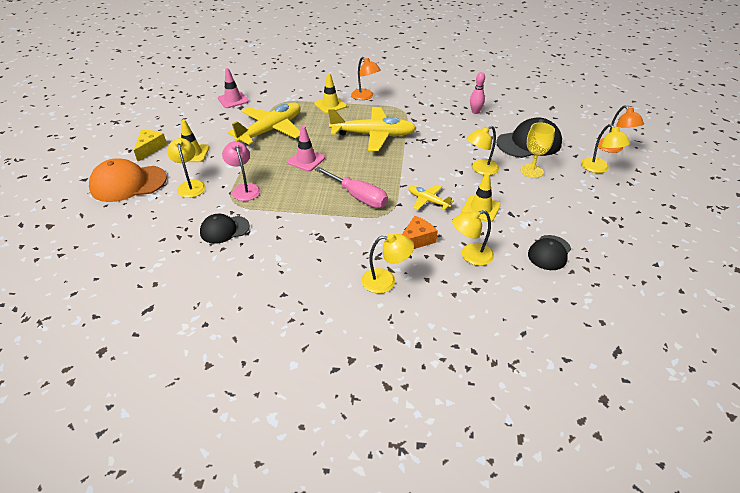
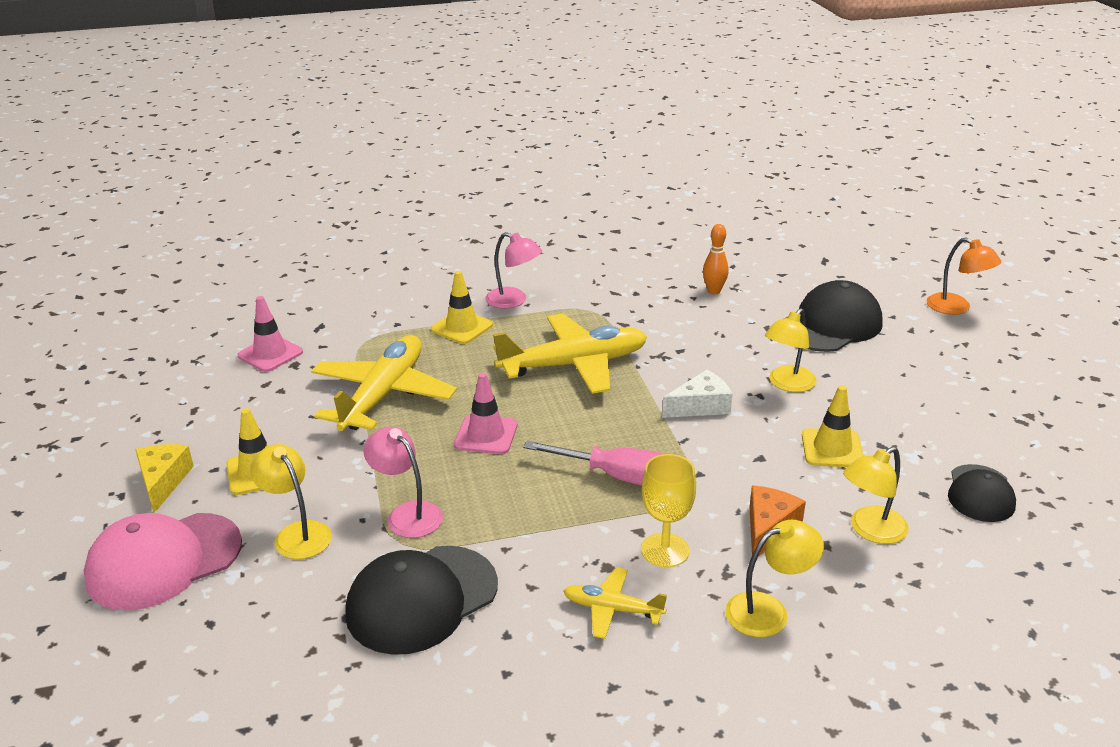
camera: 20 degrees left, 10 degrees down
(128, 183) = (164, 561): orange cap -> pink cap
(224, 229) = (422, 599): black cap -> black cap, size x1.65
(365, 97) = (514, 301): orange lamp -> pink lamp
(424, 170) = (700, 406): none -> white cheese
(428, 201) = (741, 456): yellow plane -> yellow plane (612, 609)
(475, 112) = (714, 291): pink bowling pin -> orange bowling pin
(532, 171) = (865, 369): yellow goblet -> yellow goblet (665, 550)
(598, 169) = (957, 343): yellow lamp -> none

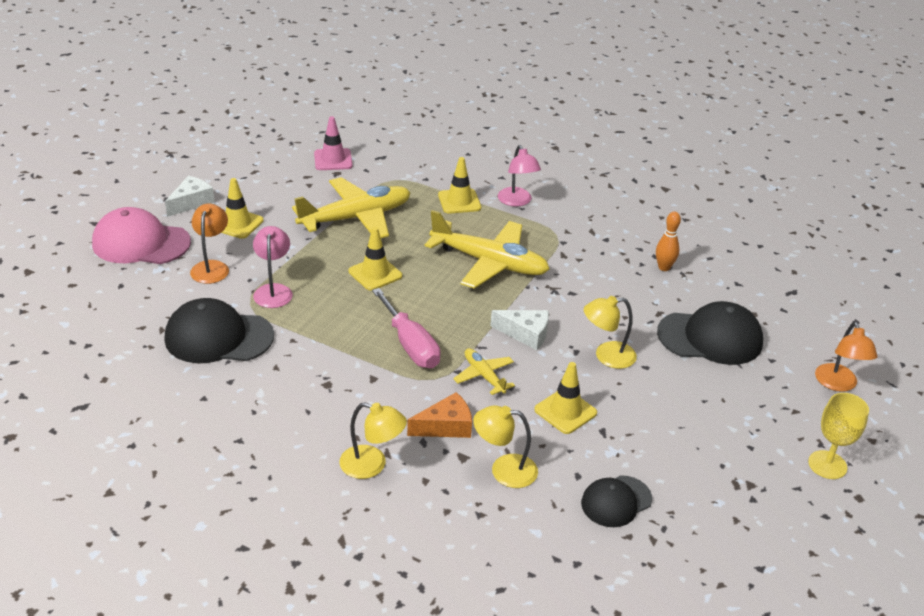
camera: 40 degrees right, 5 degrees up
(163, 481) = (191, 202): yellow cheese -> white cheese
(297, 533) = (211, 267): yellow lamp -> orange lamp
(486, 435) = (375, 274): pink traffic cone -> yellow traffic cone
(612, 609) = (296, 406): yellow plane -> yellow plane (484, 376)
(665, 550) = (370, 397): yellow goblet -> yellow goblet (827, 465)

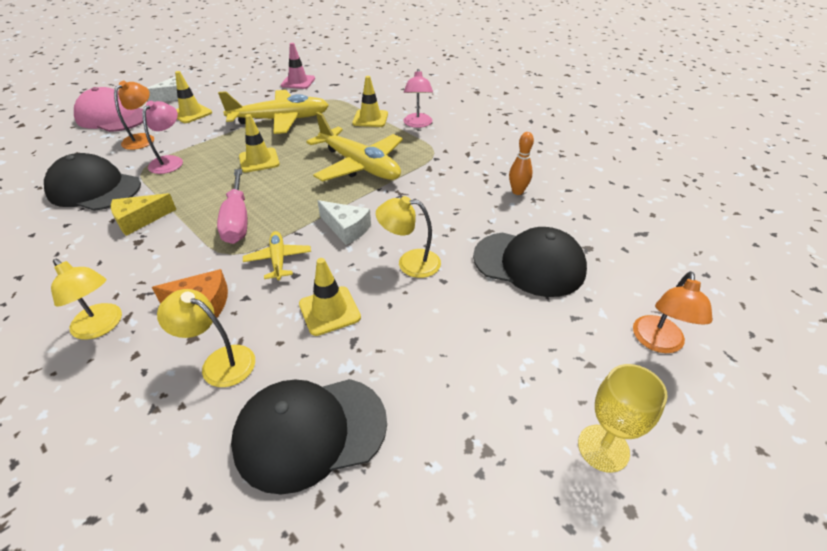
camera: 20 degrees right, 5 degrees up
(307, 362) = (140, 220): none -> yellow cheese
(616, 501) = (310, 432): black cap -> black cap, size x1.65

